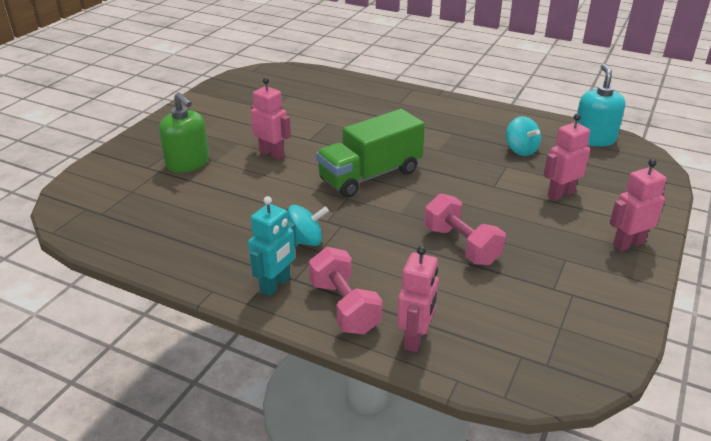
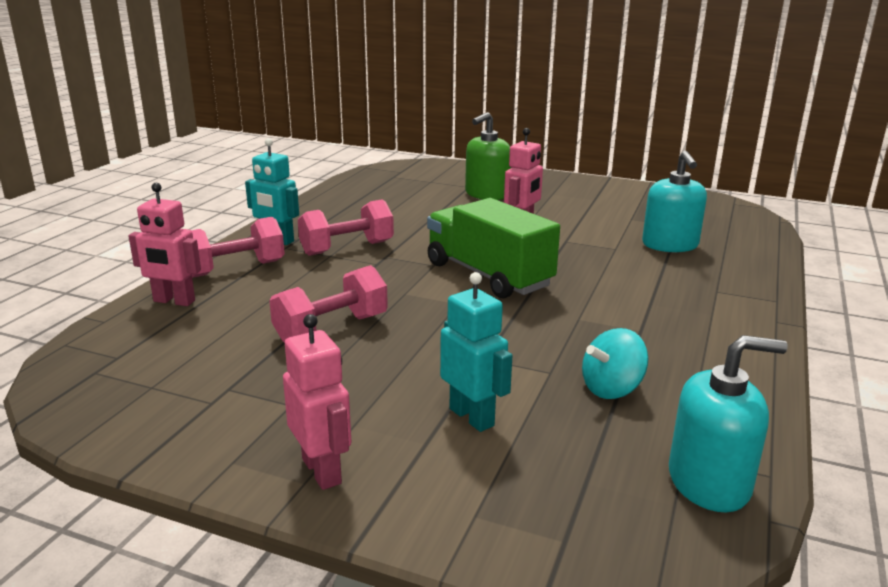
camera: 85 degrees right, 10 degrees down
(305, 241) = (347, 248): turquoise spinning top -> pink dumbbell
(326, 104) = (670, 245): none -> turquoise soap dispenser
(560, 194) = (472, 417): pink robot -> turquoise robot

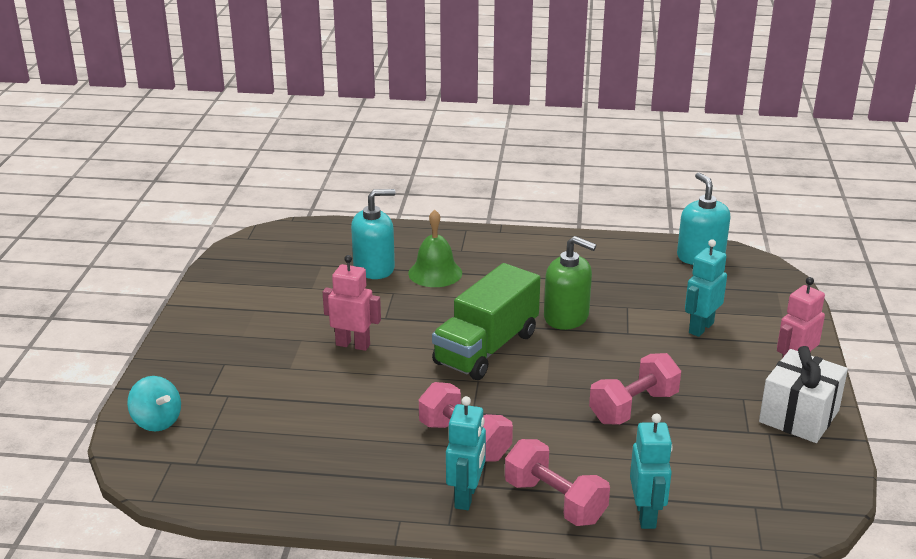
camera: 105 degrees left, 5 degrees up
(174, 301) = (646, 515): pink robot -> turquoise robot
(218, 436) = (799, 416): none -> white gift
(331, 329) = (633, 407): pink dumbbell -> pink dumbbell turned 75 degrees counterclockwise
(487, 194) = (257, 378): green soap dispenser -> green soap dispenser (566, 317)
(611, 389) = (632, 285): turquoise spinning top -> turquoise spinning top (157, 421)
(657, 271) = (435, 273): none -> green bell

